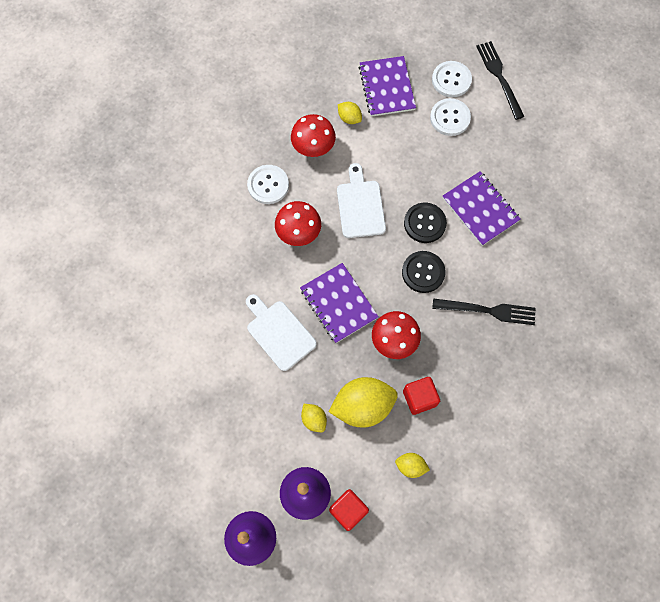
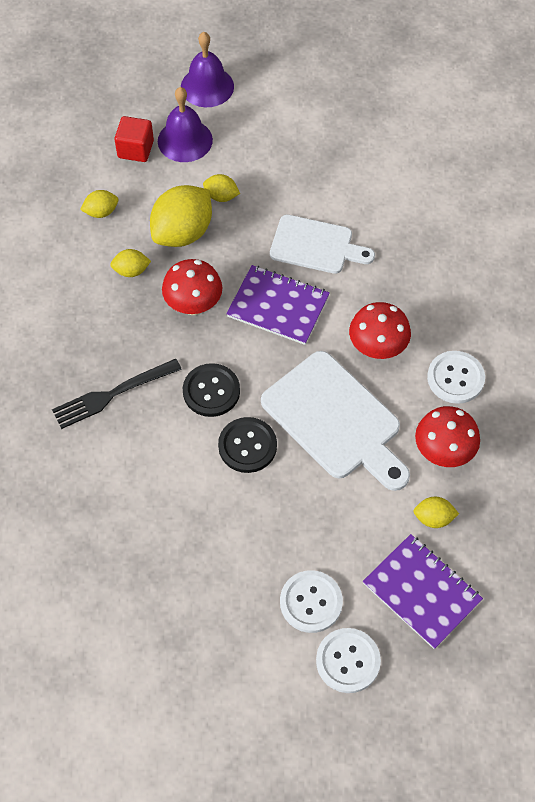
camera: 145 degrees right, 10 degrees down
(360, 205) = (335, 420): white cutting board -> white cutting board, size x1.51
(419, 398) = (131, 271): red cube -> yellow lemon
(480, 209) = (193, 504): purple notebook -> none
(499, 77) = (287, 711): black fork -> none

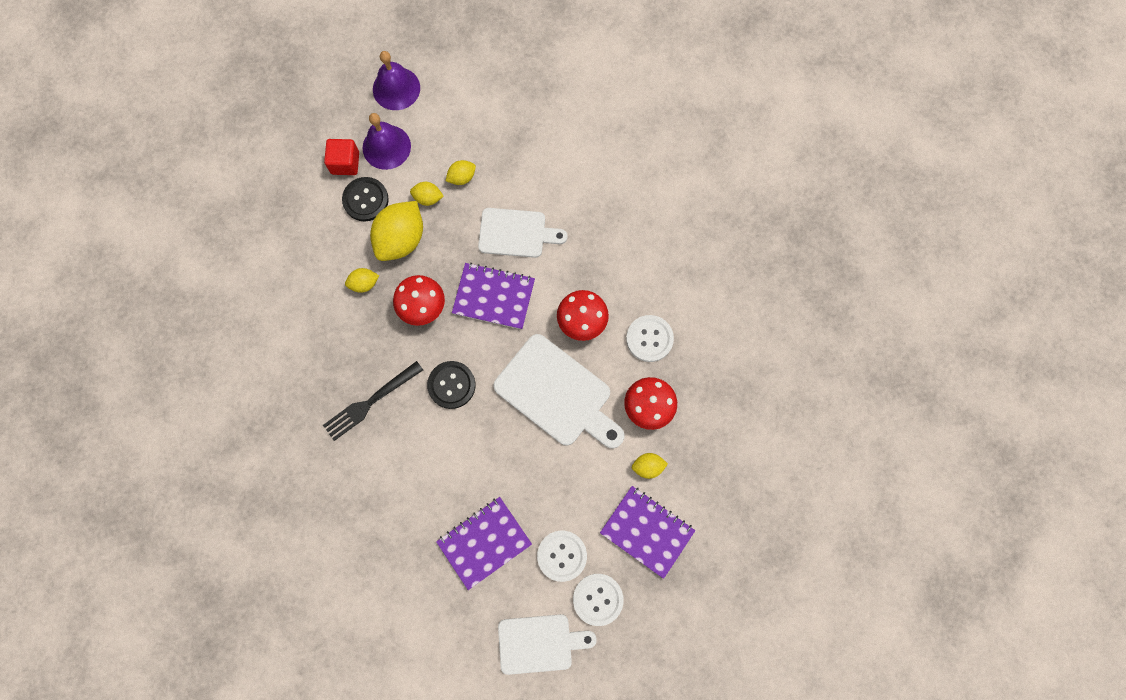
camera: 10 degrees left, 15 degrees up
(101, 212) = (327, 230): yellow lemon -> yellow lemon (462, 177)
(218, 571) = (484, 542): none -> purple notebook
(247, 446) = (489, 429): black button -> black button (365, 200)
(266, 701) = (539, 643): none -> white cutting board

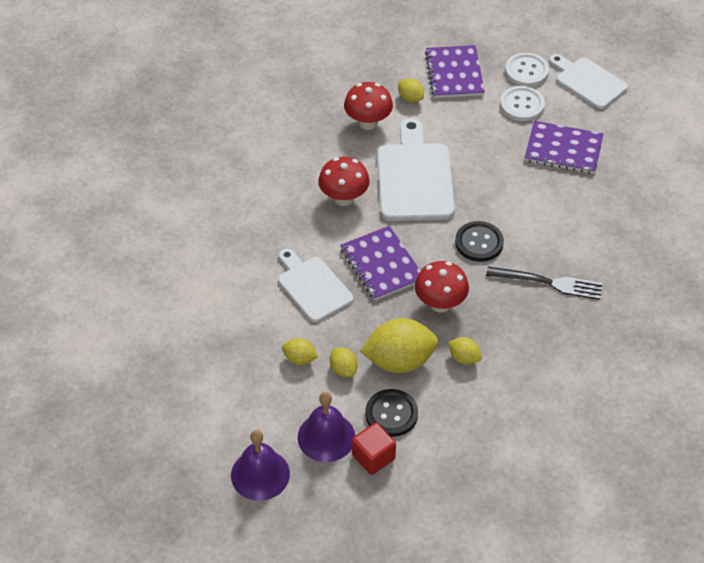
camera: 130 degrees left, 25 degrees down
(649, 339) = (314, 152): white button -> none

